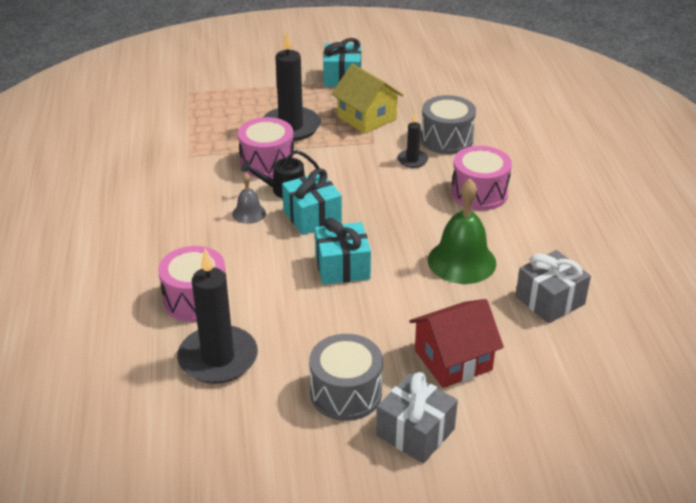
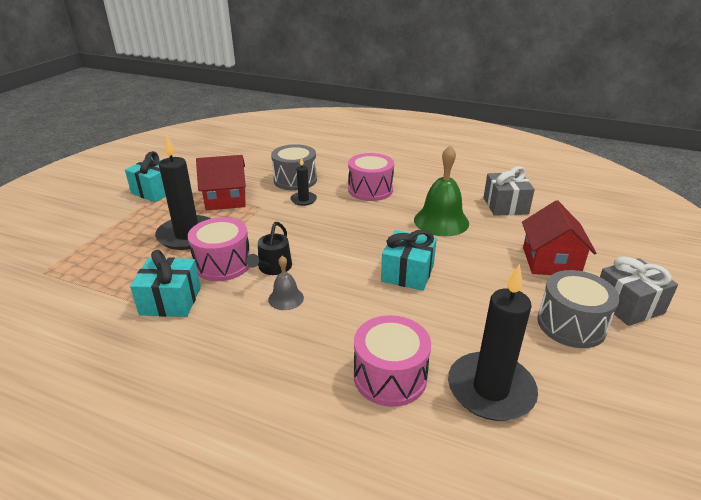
camera: 60 degrees left, 5 degrees down
(312, 217) = (326, 266): turquoise gift -> turquoise gift (170, 301)
(366, 118) = (225, 199): yellow house -> red house

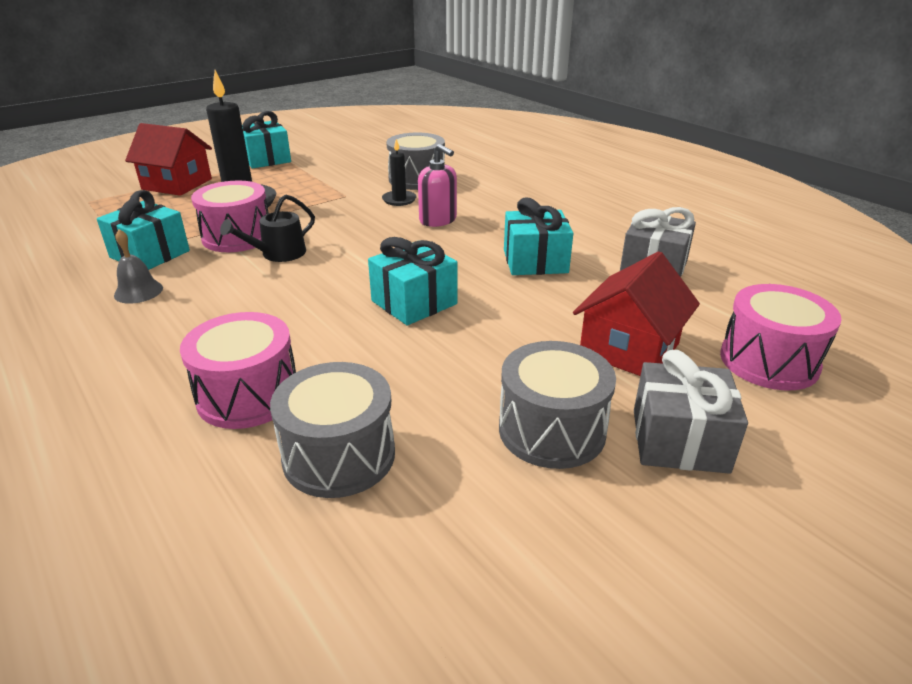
camera: 30 degrees right, 0 degrees up
(225, 199) = (320, 181): red house -> red house (177, 184)
(286, 298) = (251, 285): grey bell -> grey bell (138, 291)
(348, 208) = (438, 220): none -> pink soap dispenser
(370, 190) = (490, 208): pink drum -> pink drum (769, 361)
(441, 221) = (535, 261): green bell -> turquoise gift
(490, 389) = (339, 455): black candle -> grey drum

